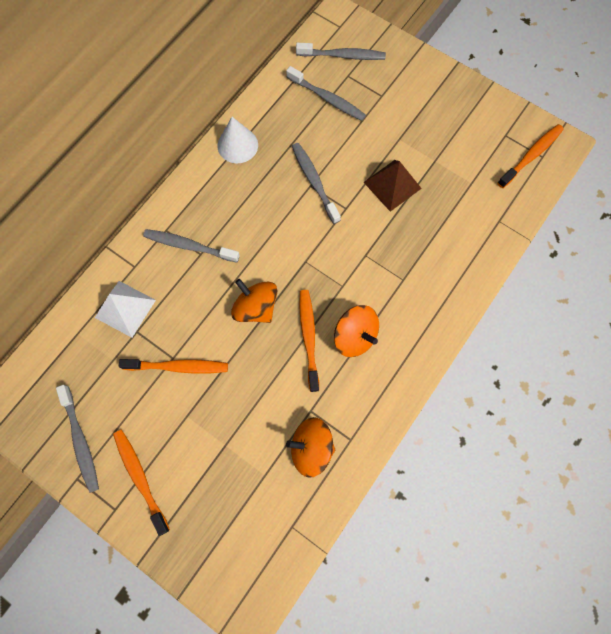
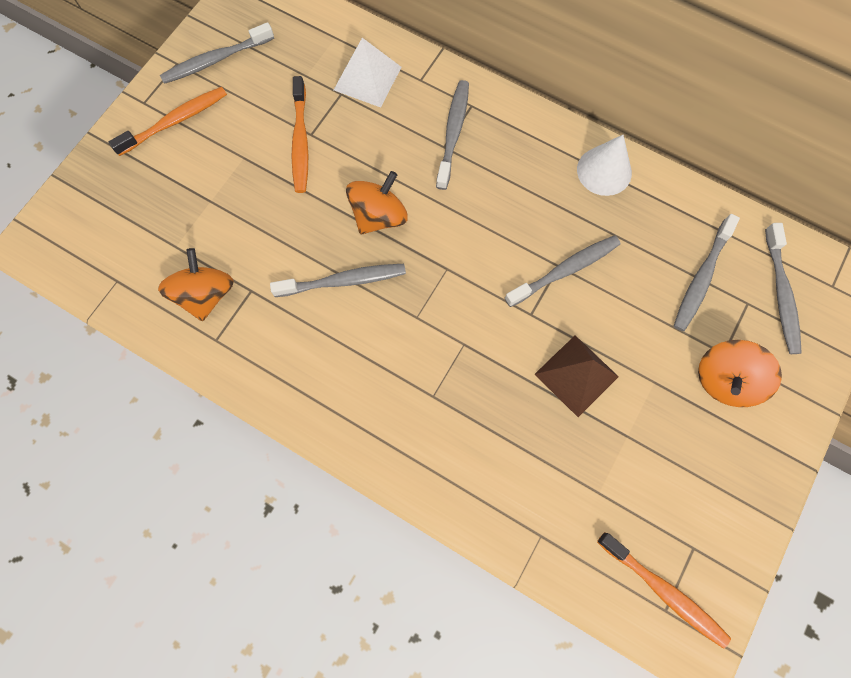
camera: 85 degrees right, 0 degrees up
(308, 337) = (343, 281): orange toothbrush -> grey toothbrush
(355, 336) = (348, 337): orange spinning top -> orange spinning top (725, 380)

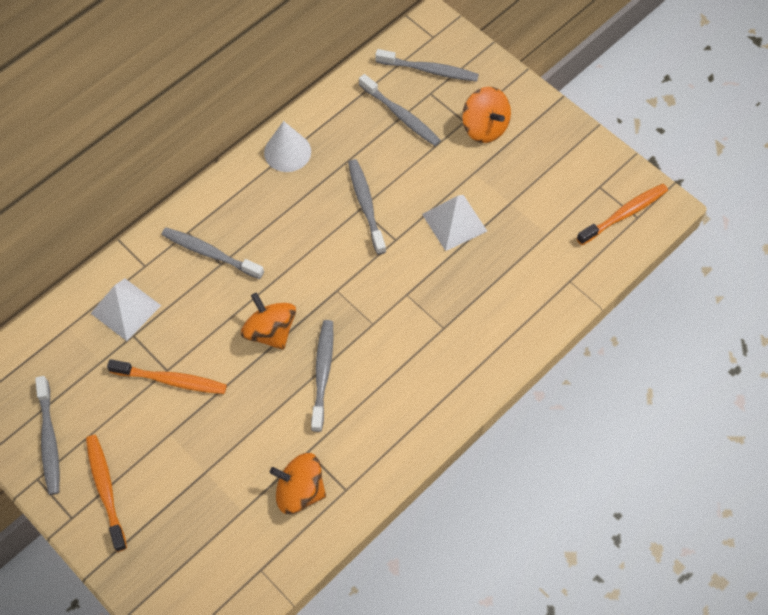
camera: 75 degrees left, 10 degrees down
(576, 375) = (454, 222): brown pyramid -> white pyramid

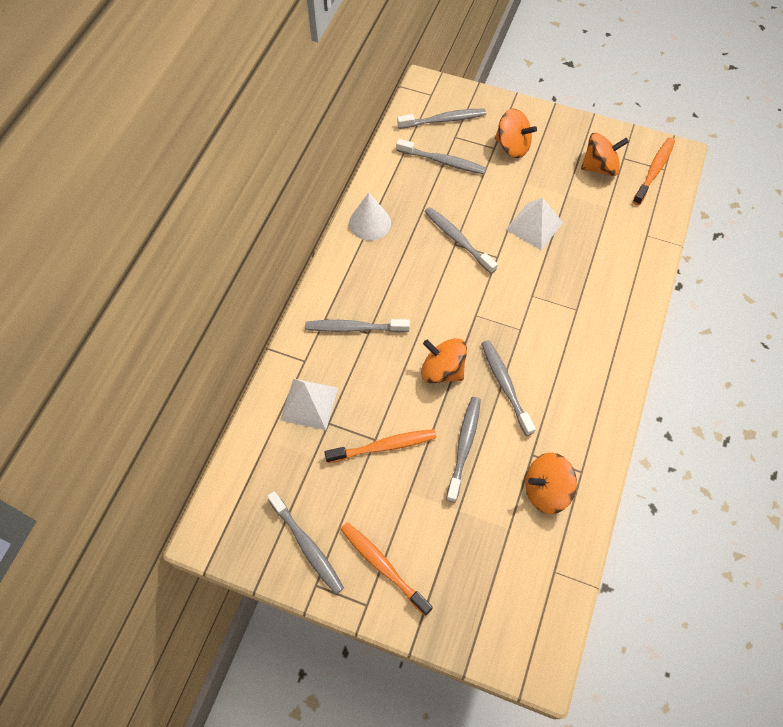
camera: 25 degrees left, 0 degrees up
(246, 414) = (464, 446): none -> grey toothbrush
(565, 186) = (599, 167): none -> orange spinning top

